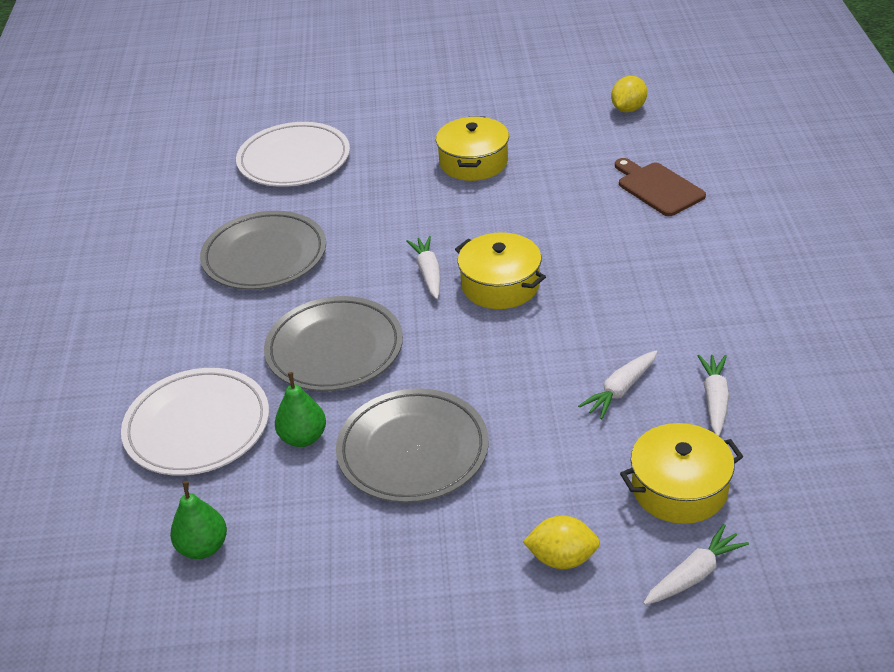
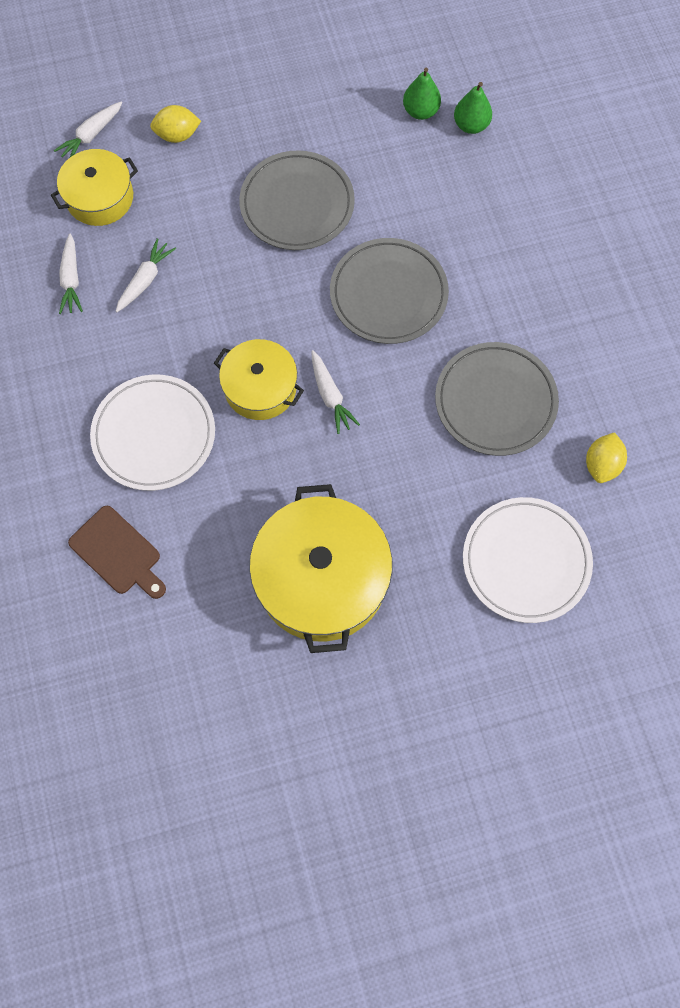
camera: 165 degrees right, 30 degrees up
(197, 426) = (470, 204): white plate -> white plate (154, 435)
(303, 438) = (383, 205): green pear -> green pear (471, 125)
(473, 162) = (322, 578): yellow pot -> yellow pot, size x1.68
(628, 109) = (155, 709): yellow lemon -> yellow lemon (601, 464)

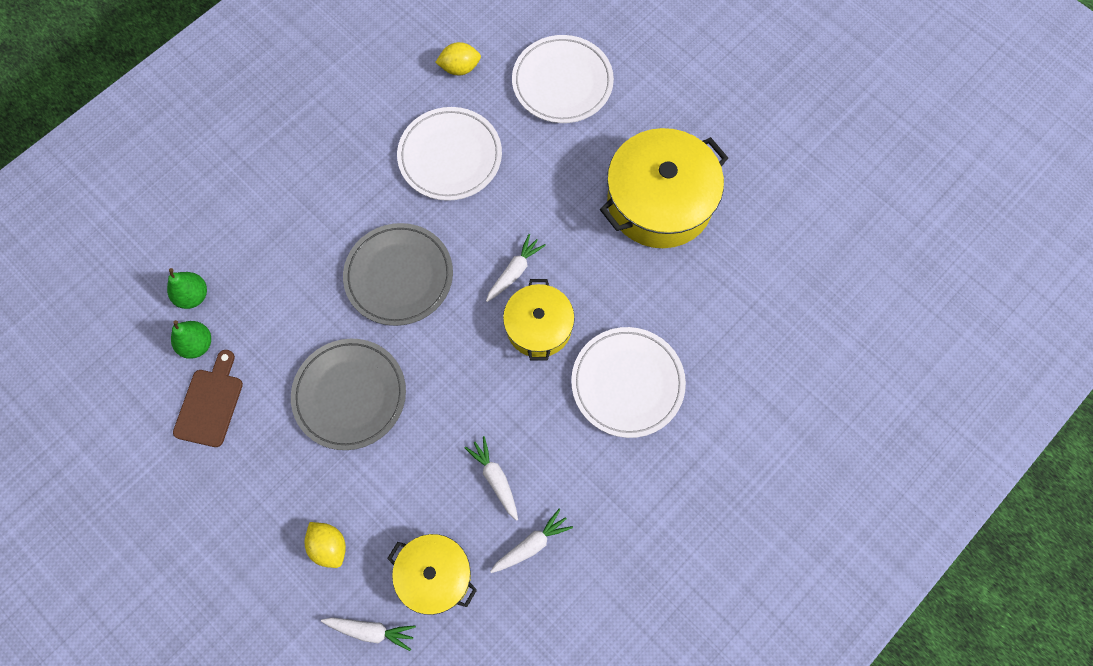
camera: 120 degrees left, 0 degrees up
(118, 553) = (735, 351): brown cutting board -> brown cutting board (210, 403)
(145, 280) = (495, 479): white carrot -> white carrot turned 60 degrees clockwise
(495, 401) = (450, 156): grey plate -> white plate

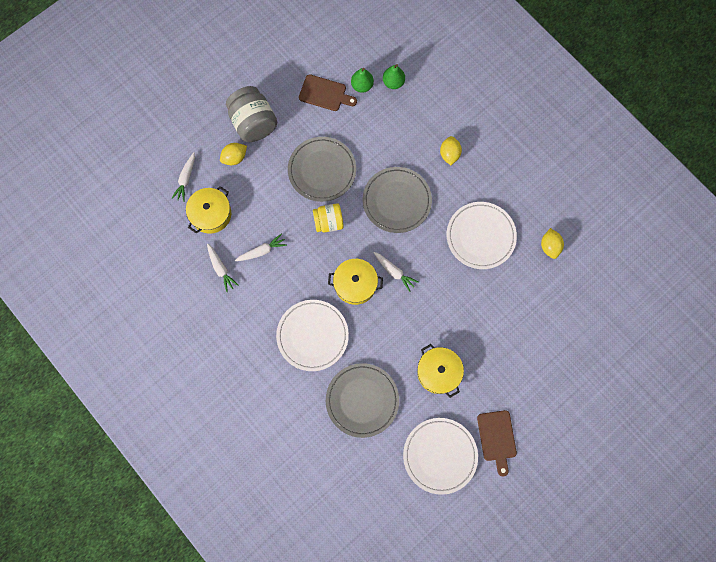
camera: 95 degrees right, 5 degrees up
(263, 520) = (253, 123): none -> grey jar
(319, 205) = (449, 154): none -> yellow lemon
(439, 376) = (328, 222): none -> yellow jar
(562, 82) = (535, 315): white plate -> white plate (440, 455)
(659, 201) = (438, 372): yellow pot -> yellow pot, size x0.59
(716, 302) = (362, 400): none -> grey plate
(740, 123) = (497, 438): none -> brown cutting board

